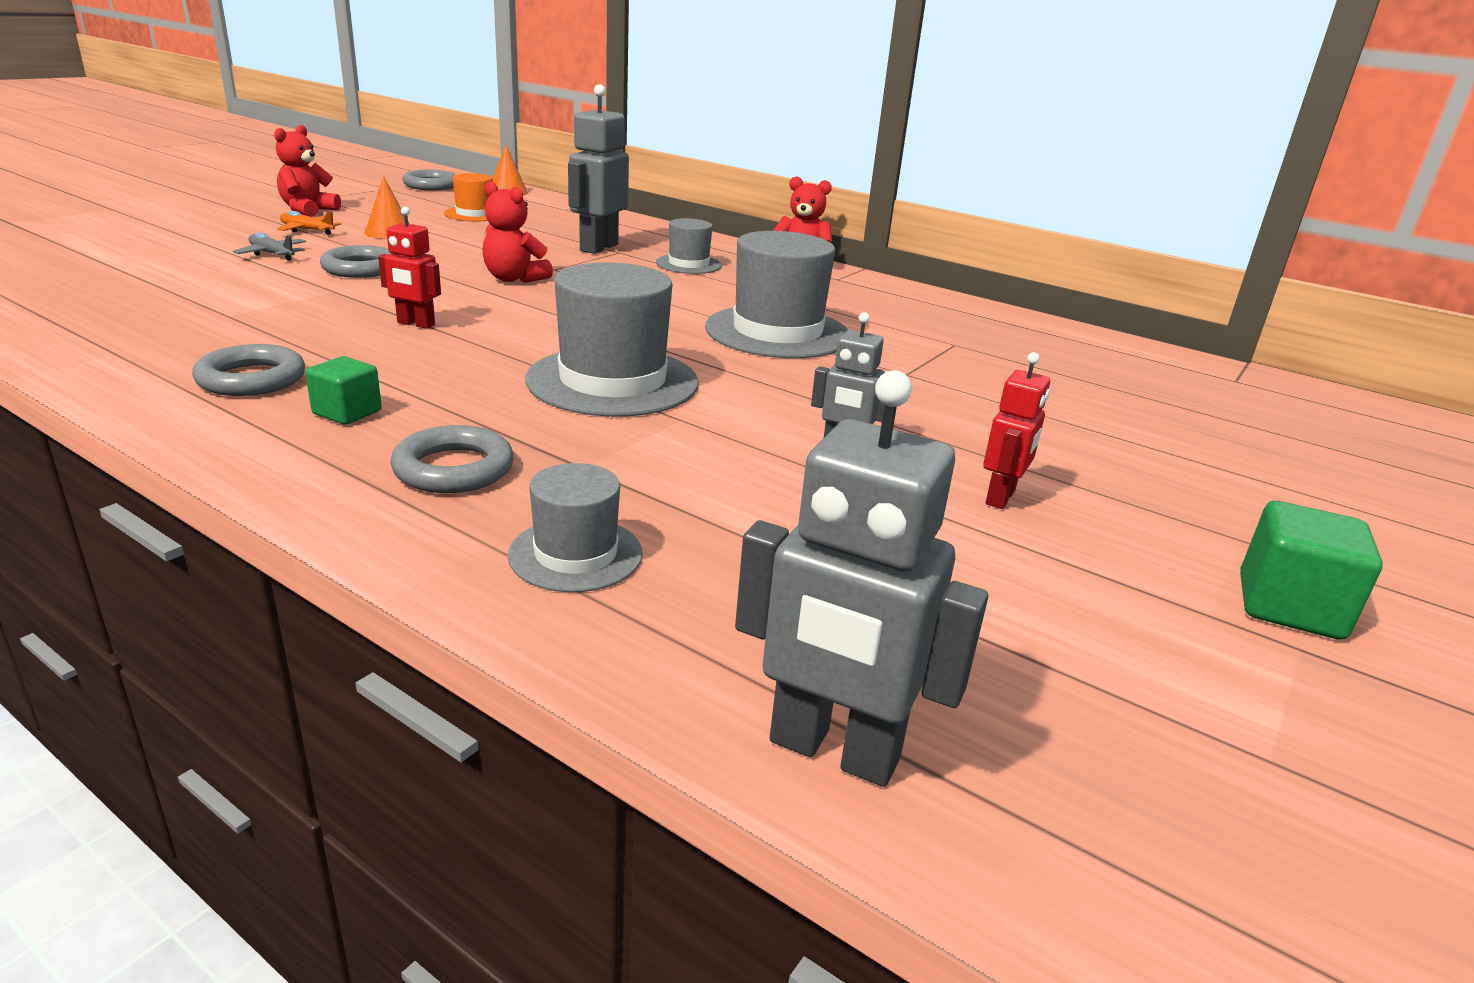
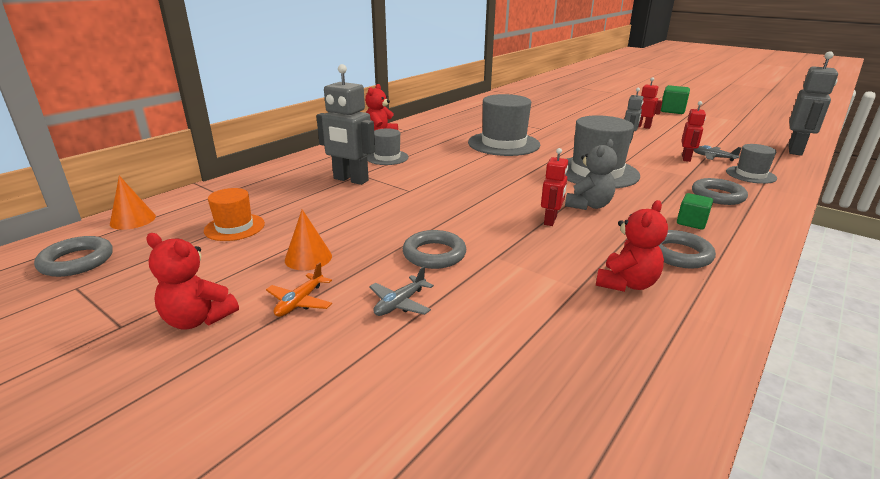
camera: 85 degrees left, 0 degrees up
(458, 353) = (588, 205): none -> grey teddy bear
(514, 279) = (439, 200): red teddy bear -> red teddy bear (626, 284)
(708, 495) = (686, 158): none -> red robot
(722, 538) = (713, 157): none -> grey plane

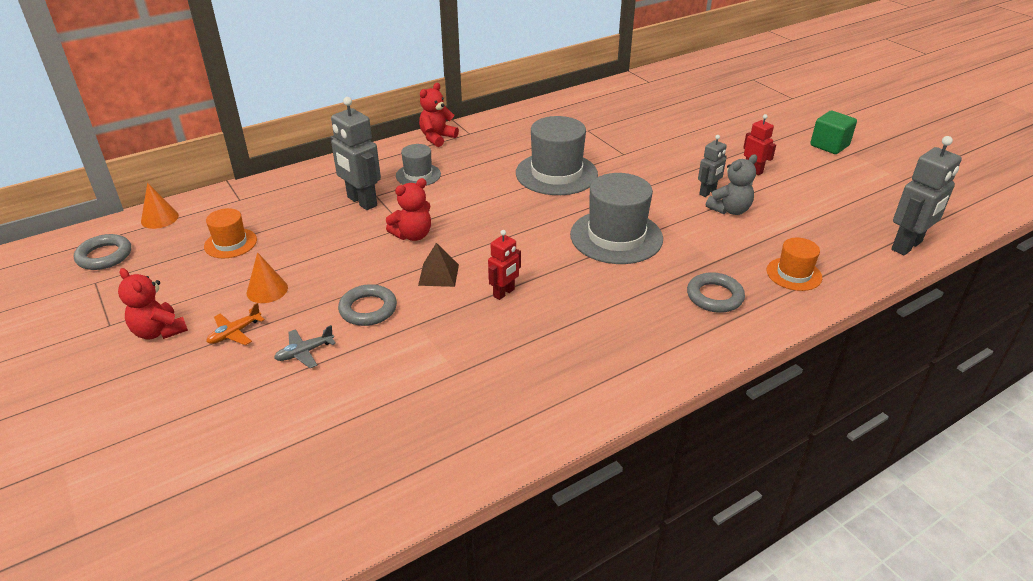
camera: 20 degrees right, 10 degrees up
(476, 217) = (438, 274): none -> brown pyramid
(588, 205) = (560, 281): grey teddy bear -> grey teddy bear (730, 210)
(626, 284) = (502, 378): red teddy bear -> red teddy bear (413, 235)
(679, 254) = (585, 359): grey ring -> none
(686, 158) = (746, 234): red robot -> none
(691, 222) = (642, 325): green cube -> none
(713, 157) = (782, 238): grey plane -> none
(750, 175) = (794, 274): grey hat -> orange hat

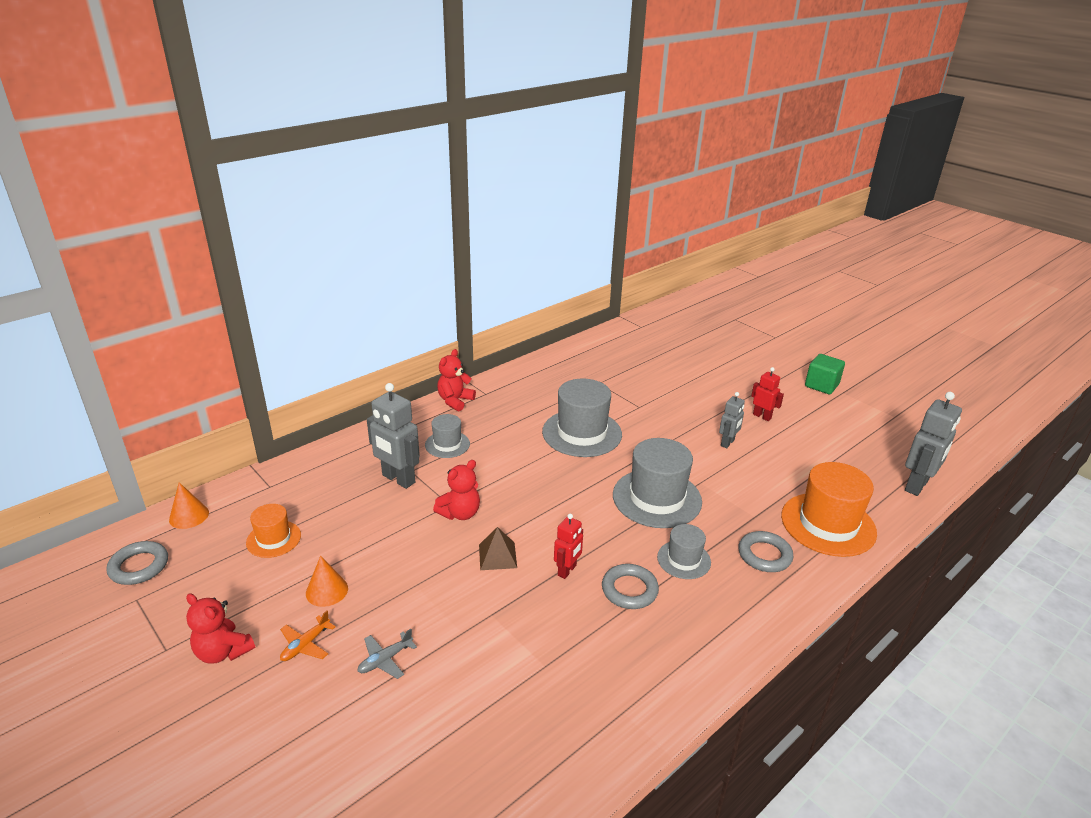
camera: 10 degrees left, 5 degrees down
(368, 309) = (437, 602): grey ring -> grey ring (629, 590)
(627, 293) = (684, 560): none -> grey hat
(730, 210) = (753, 460): grey teddy bear -> none
(794, 274) = (828, 524): orange hat -> orange hat, size x1.83

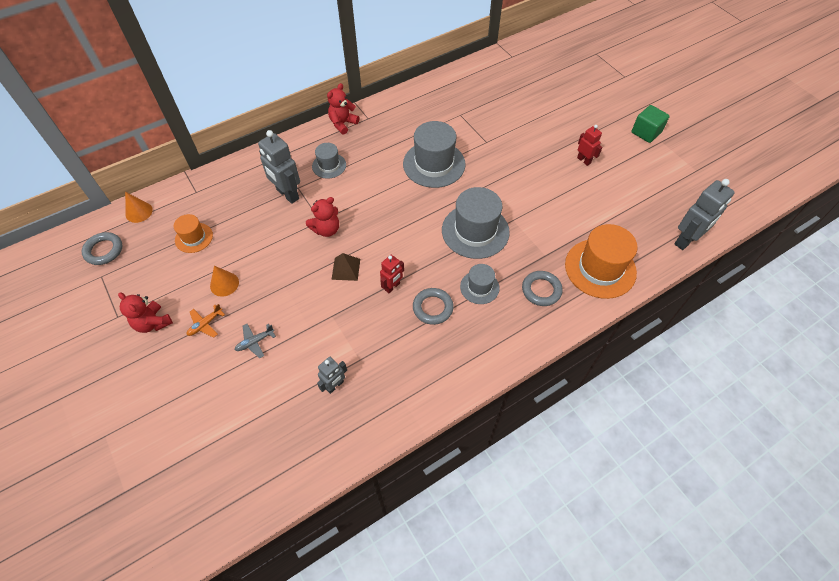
camera: 10 degrees right, 25 degrees up
(727, 443) = (547, 184): grey robot -> grey robot (335, 385)

